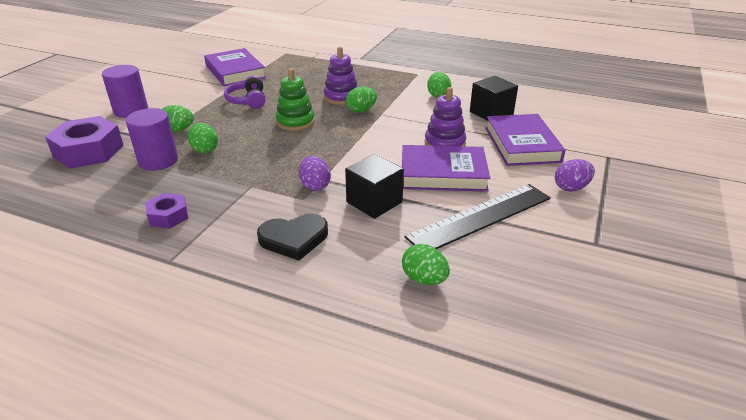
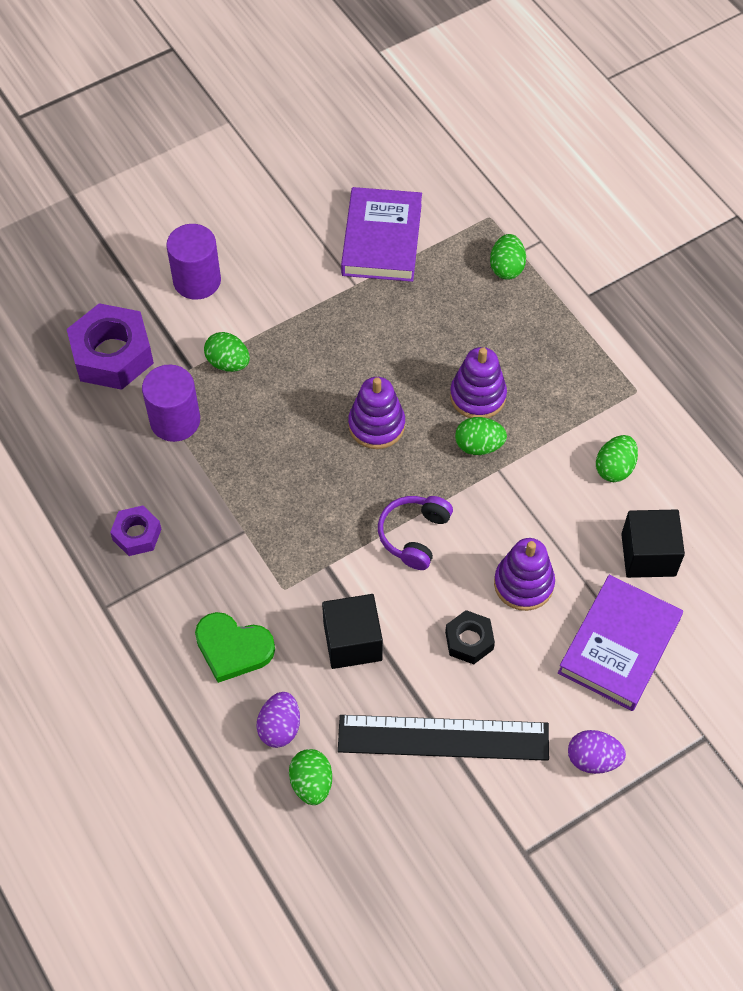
camera: 35 degrees right, 25 degrees up
(205, 150) = (235, 427): green egg -> green egg (506, 268)
(248, 101) = (350, 335): purple headphones -> purple headphones (414, 535)
(294, 239) = (233, 648): black heart -> green heart
(295, 122) = (376, 425): green stacking toy -> purple stacking toy
(315, 186) = (311, 573): purple egg -> purple egg (280, 727)
(443, 173) = (469, 640): purple book -> black nut

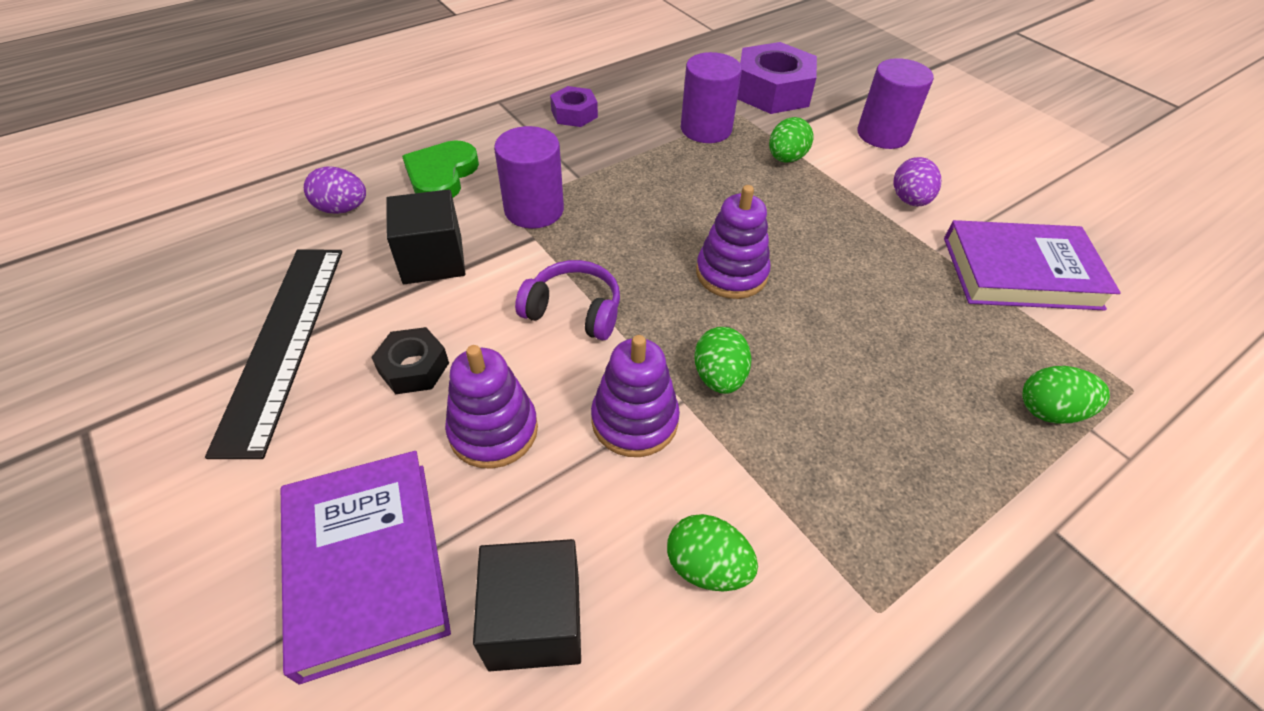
camera: 85 degrees right, 10 degrees down
(290, 567) = (534, 210): none -> purple cylinder
(311, 783) = (268, 233): green egg -> none
(478, 396) = (802, 375): purple stacking toy -> purple stacking toy (634, 420)
(593, 759) = (184, 519): purple egg -> purple egg (909, 200)
(619, 646) = (367, 564): purple book -> purple book turned 45 degrees clockwise

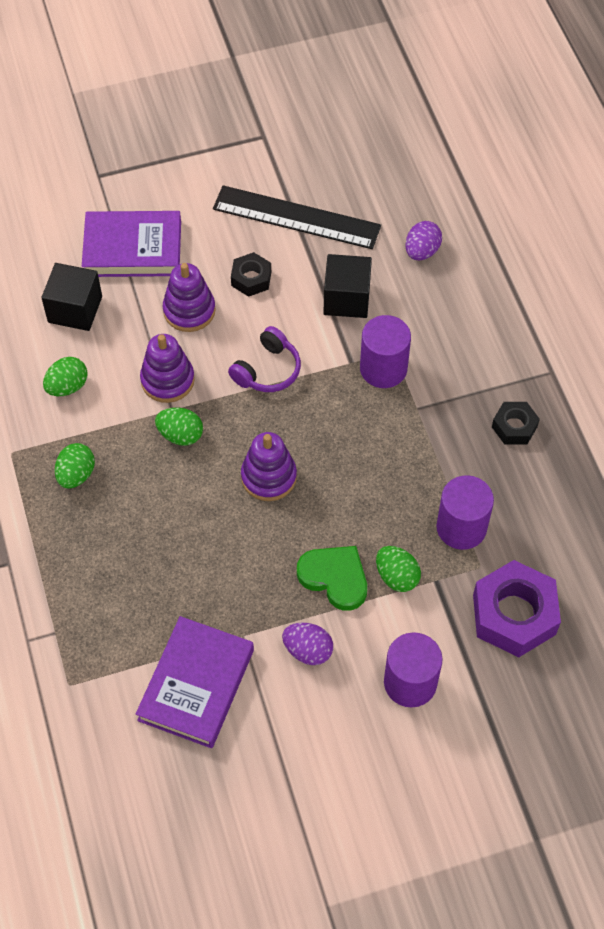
camera: 110 degrees right, 10 degrees up
(441, 175) = (447, 315): green heart -> green heart (335, 578)
(574, 114) = (514, 427): purple nut -> black nut
(1049, 411) = (77, 616): green egg -> green egg (76, 475)

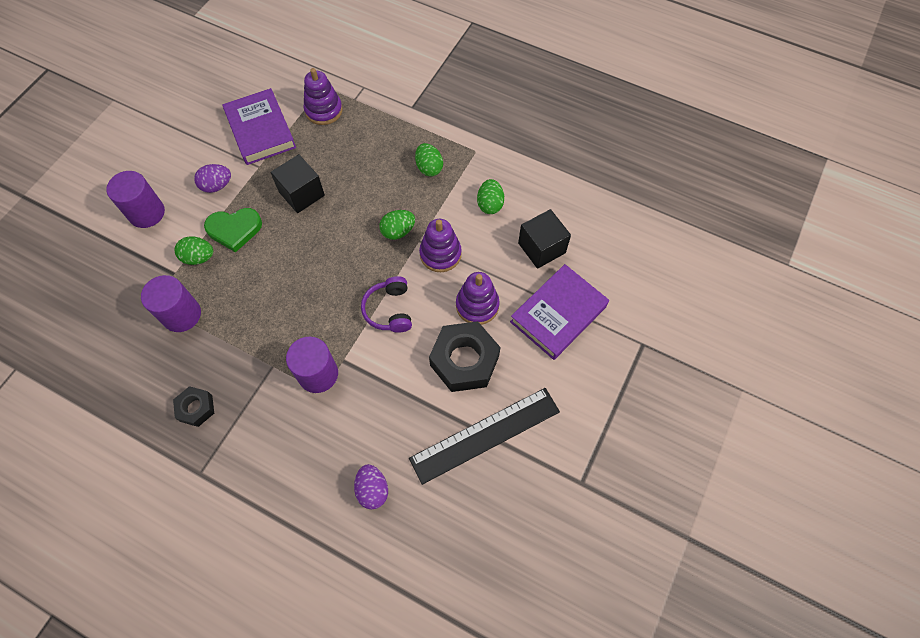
camera: 135 degrees right, 5 degrees up
(251, 279) = (464, 360): black nut -> black nut, size x1.85
(268, 477) = (324, 250): purple stacking toy -> purple stacking toy (324, 110)
(346, 299) = (389, 402): black cube -> black cube (301, 194)
(514, 615) = (111, 291): purple nut -> none

